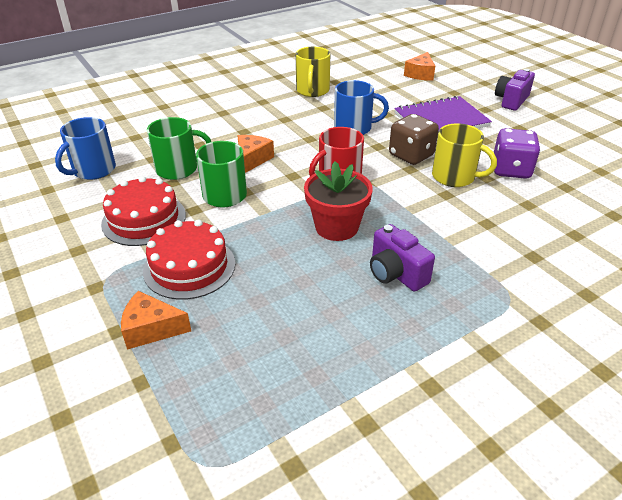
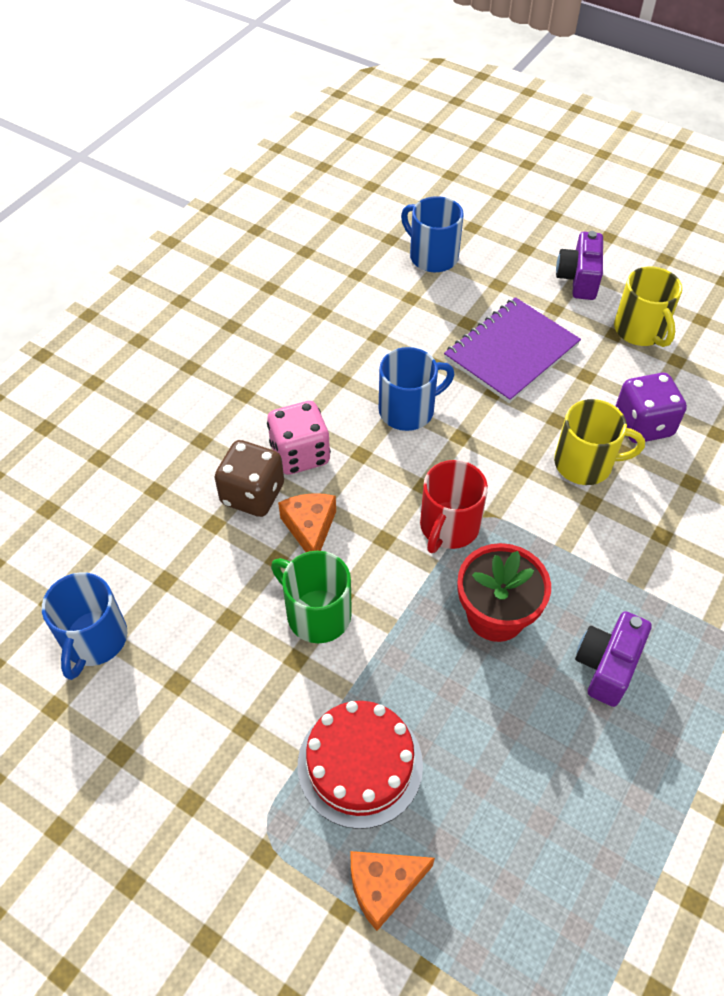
camera: 25 degrees left, 15 degrees up
(144, 219) = (240, 706): red cake -> none
(178, 169) = (219, 588): green mug -> none
(273, 130) = (300, 454): none -> pink dice
(312, 91) = (302, 345): yellow mug -> yellow mug (640, 330)
(396, 273) = (606, 666): purple camera -> purple camera turned 90 degrees clockwise
(411, 155) = (511, 441): brown dice -> brown dice (252, 494)
(420, 74) = (432, 256): orange cheese -> blue mug

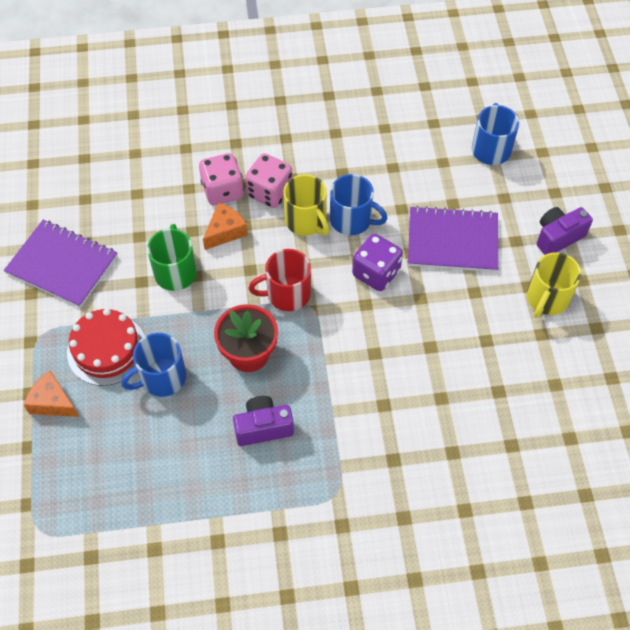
camera: 50 degrees right, 5 degrees up
(94, 640) = (79, 191): blue mug -> blue mug (161, 378)
(184, 733) = (62, 265): none -> purple notebook
(252, 494) = (223, 191): brown dice -> pink dice
(585, 463) = (400, 333): yellow mug -> yellow mug (306, 221)
(643, 424) = (463, 346): purple dice -> purple dice (376, 273)

